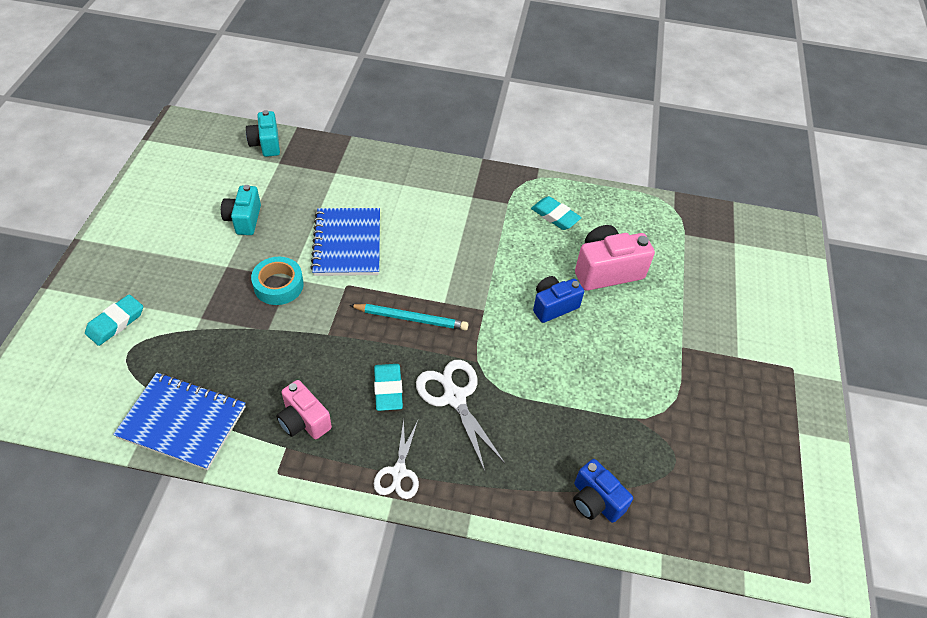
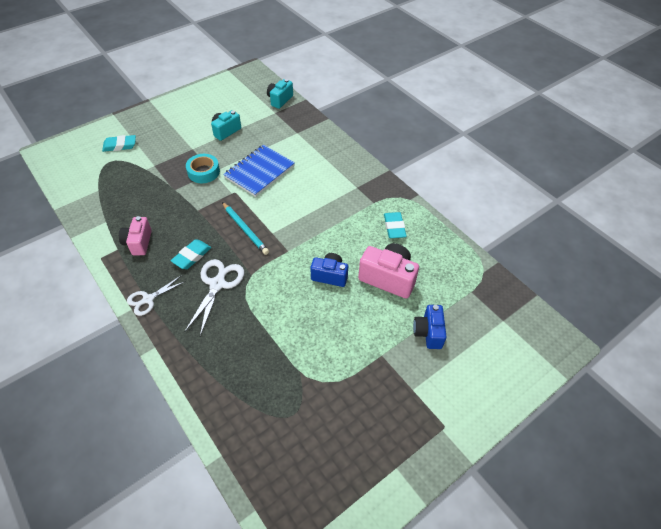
camera: 45 degrees right, 0 degrees up
(182, 422) = (93, 207): blue notebook -> none
(595, 501) = (221, 395): blue camera -> blue camera (428, 332)

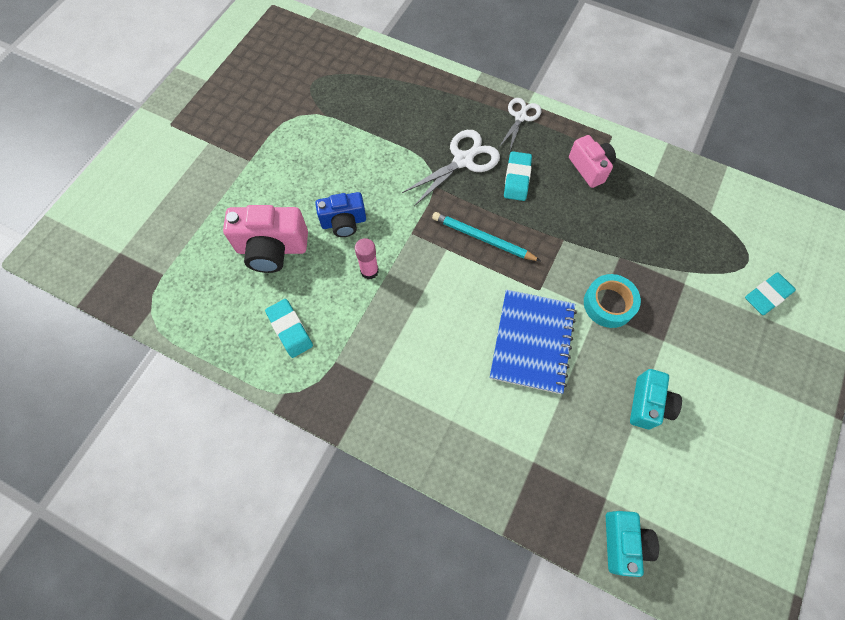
camera: 155 degrees right, 15 degrees up
(217, 284) = (463, 160): white scissors -> white scissors turned 120 degrees counterclockwise
(329, 239) = (369, 271): none -> pink glue stick
(428, 332) = (205, 203): blue camera -> none

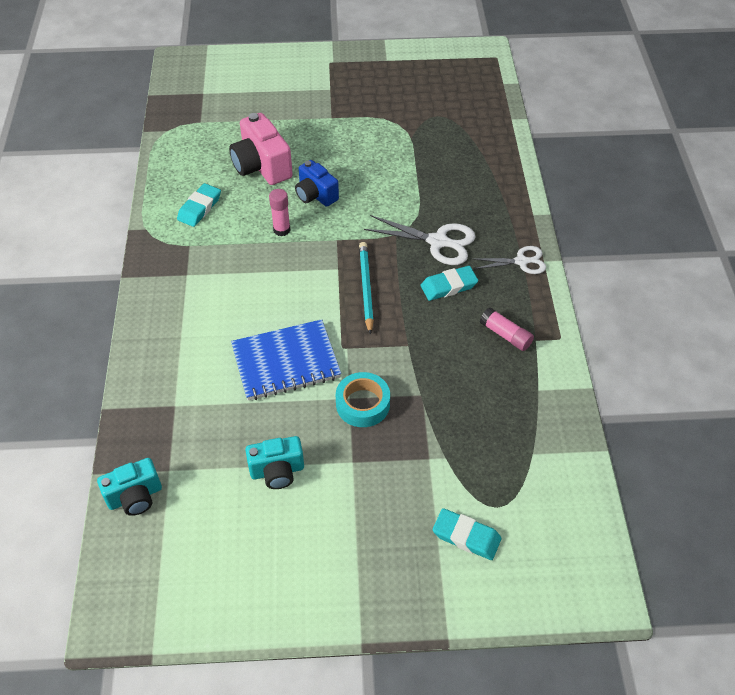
camera: 60 degrees right, 15 degrees down
(590, 168) = (505, 335): pink camera -> pink glue stick

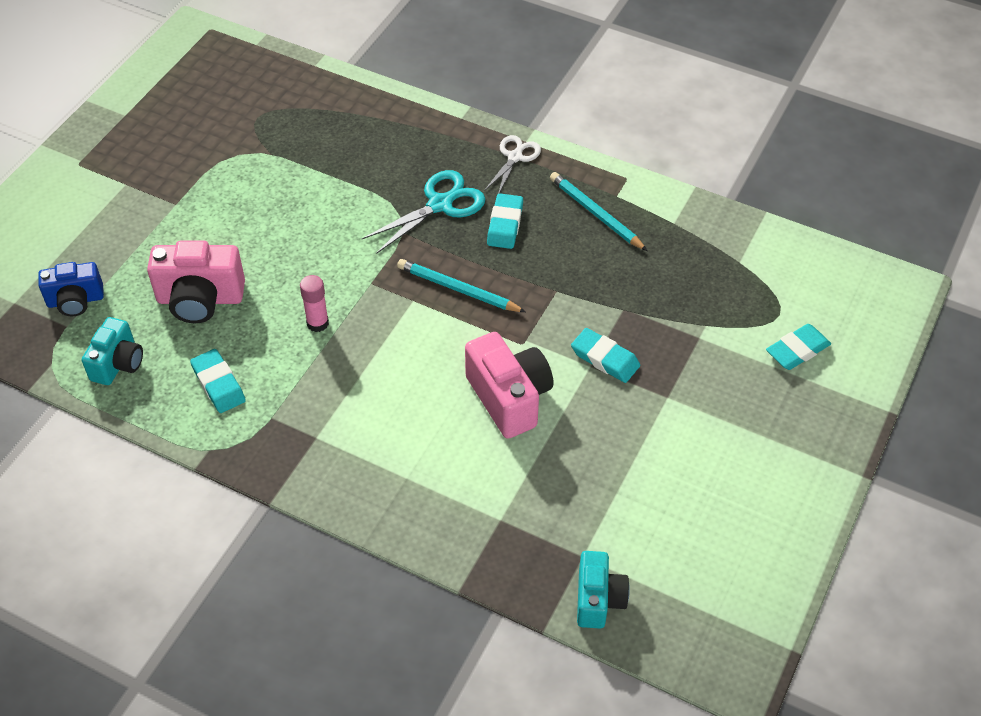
camera: 60 degrees left, 0 degrees up
(277, 471) = (642, 462): turquoise camera -> turquoise camera (118, 363)
(286, 362) = (509, 398): blue notebook -> pink camera
(315, 195) = (289, 271): blue camera -> blue camera (75, 301)
(363, 404) = (605, 358): turquoise tape -> turquoise eraser
(438, 242) = (440, 204): white scissors -> turquoise scissors
(505, 335) = (596, 213): pink glue stick -> turquoise pencil

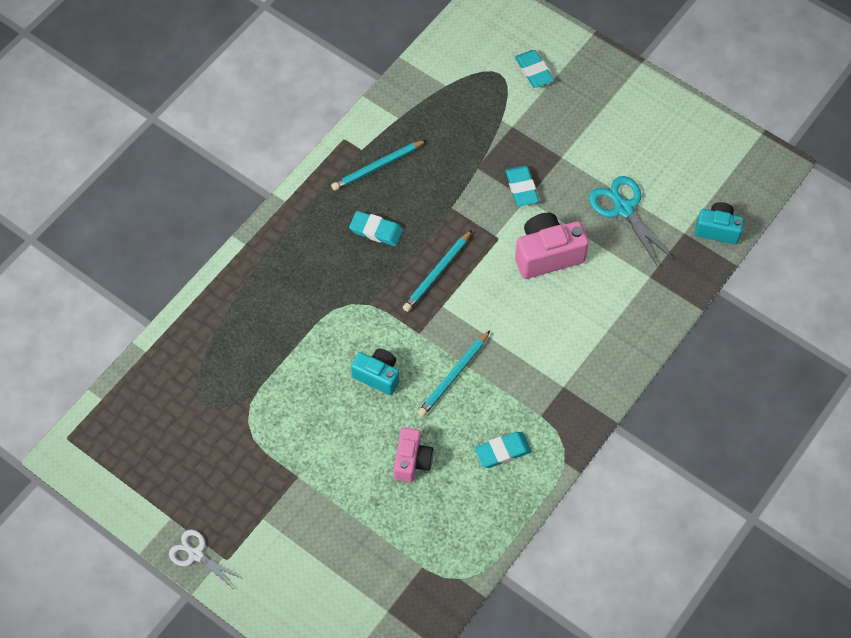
camera: 80 degrees left, 10 degrees up
(75, 301) = (395, 560): blue camera -> none
(118, 363) = (469, 526): turquoise camera -> turquoise camera (378, 376)
(200, 299) = (412, 461): pink camera -> pink camera, size x0.65
(317, 323) = (453, 375): pink glue stick -> turquoise pencil
(440, 204) = (344, 273): turquoise scissors -> turquoise scissors (623, 209)
(515, 157) = (302, 212): white scissors -> white scissors (196, 554)
(605, 358) = (521, 188): turquoise eraser -> turquoise eraser turned 60 degrees counterclockwise

